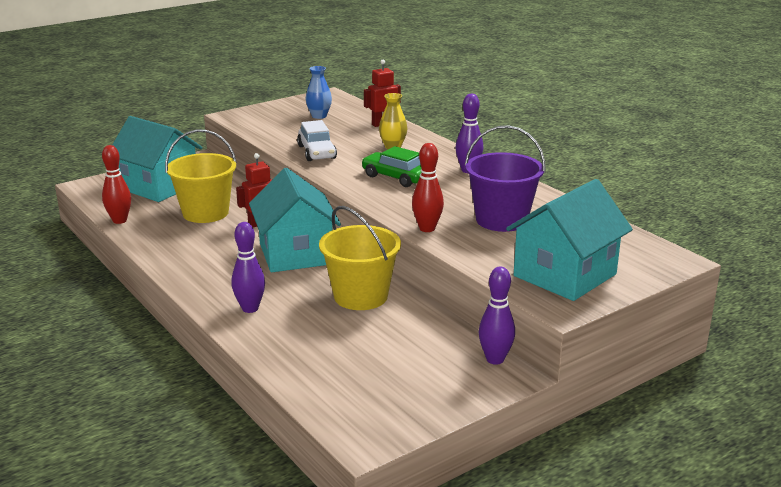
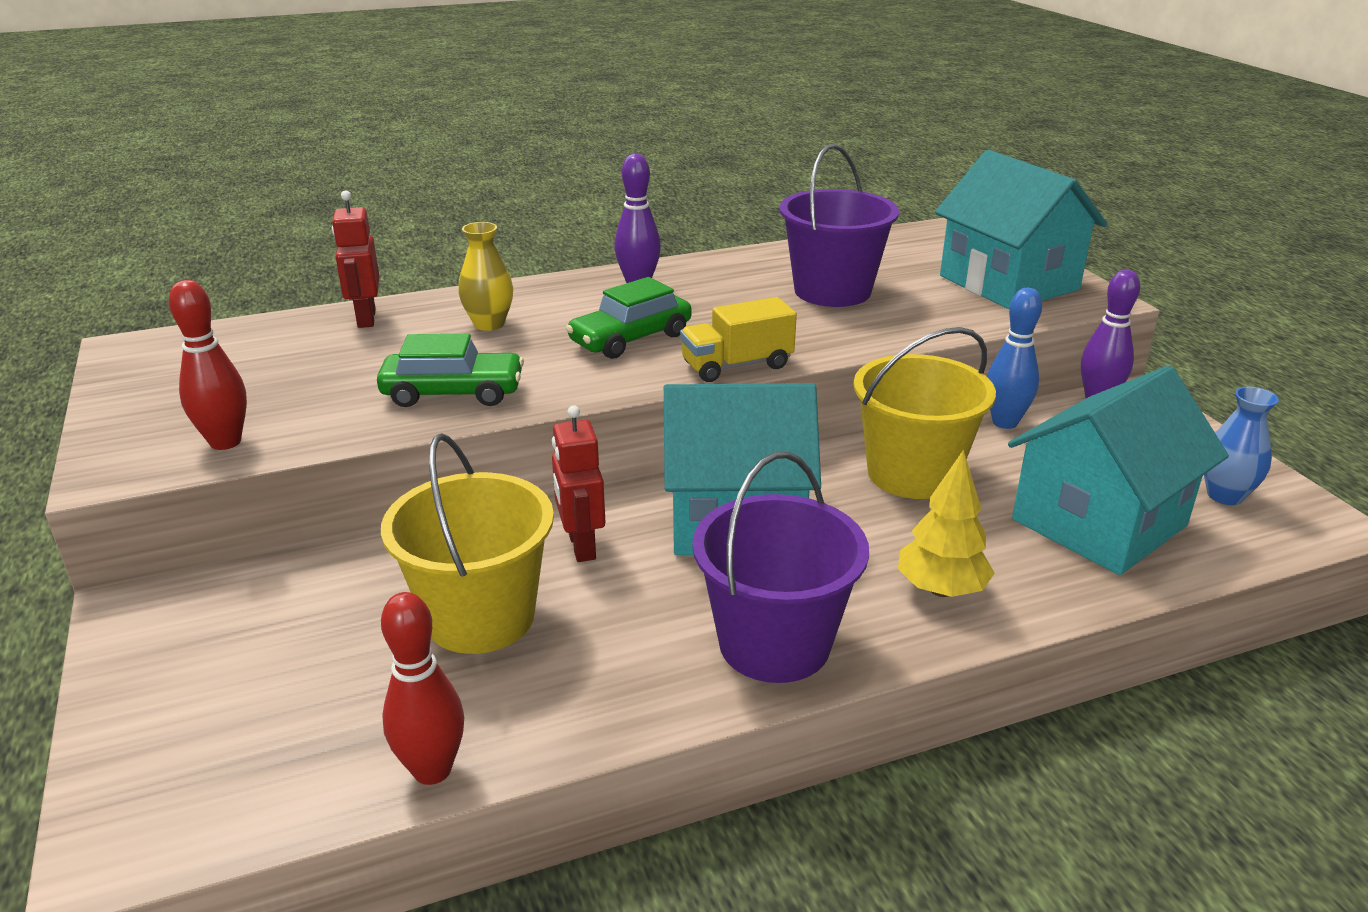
camera: 75 degrees left, 5 degrees up
(159, 186) = (259, 687): turquoise house -> turquoise house (1099, 523)
(199, 272) = (774, 644): none -> purple bucket
(250, 308) = (941, 590): purple bowling pin -> yellow tree
(317, 152) = (453, 393): white car -> green car
(319, 116) = (249, 370): blue vase -> blue vase (1225, 495)
(378, 204) = (737, 365): none -> yellow truck
(427, 228) = (846, 342): red bowling pin -> red bowling pin (225, 442)
(441, 324) = (1005, 422): none -> blue bowling pin

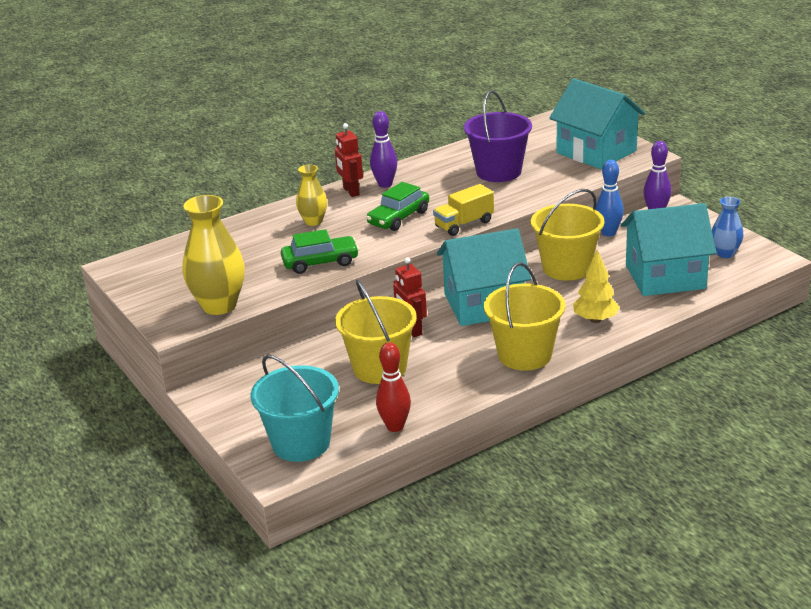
camera: 10 degrees left, 0 degrees up
(221, 770) = (301, 443): none -> turquoise bucket
(225, 442) = (219, 305): red bowling pin -> yellow vase
(366, 318) = (239, 229): red robot -> red robot (351, 191)
(774, 644) = (525, 355): purple bucket -> yellow bucket
(1099, 523) = (665, 277): turquoise house -> turquoise house turned 45 degrees clockwise

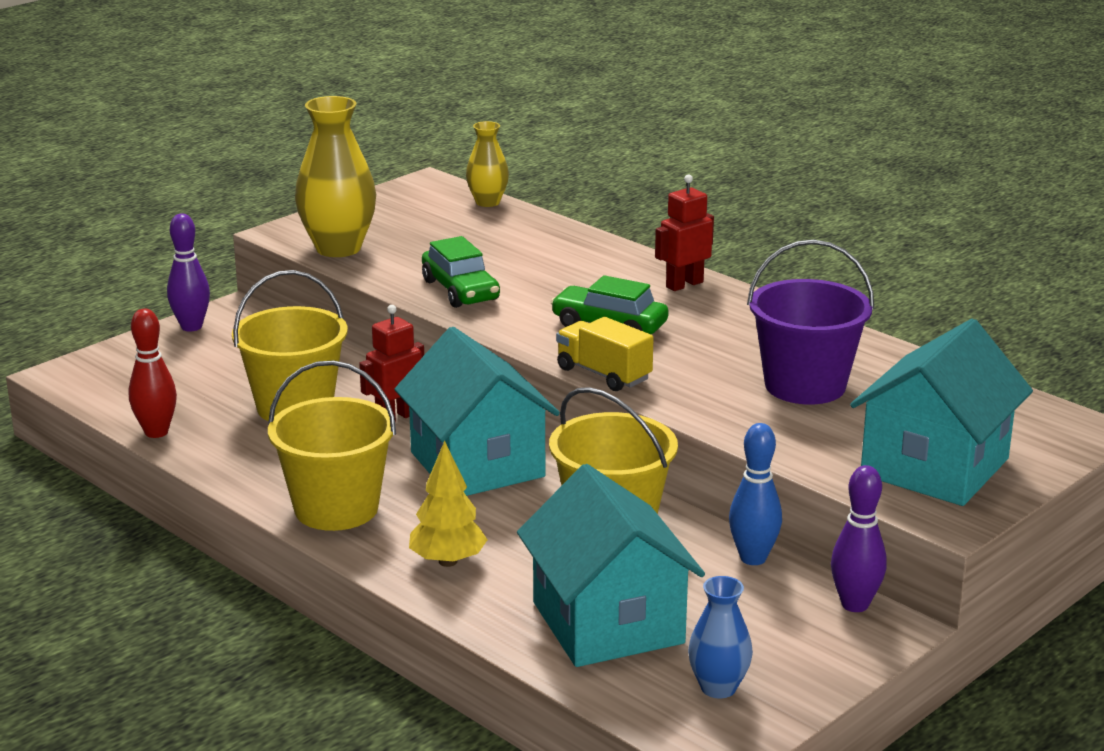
camera: 75 degrees right, 5 degrees down
(301, 443) = (125, 379): turquoise bucket -> none
(313, 221) = (580, 272): yellow vase -> yellow vase (487, 202)
(385, 184) = (718, 305): purple bowling pin -> purple bowling pin (191, 327)

